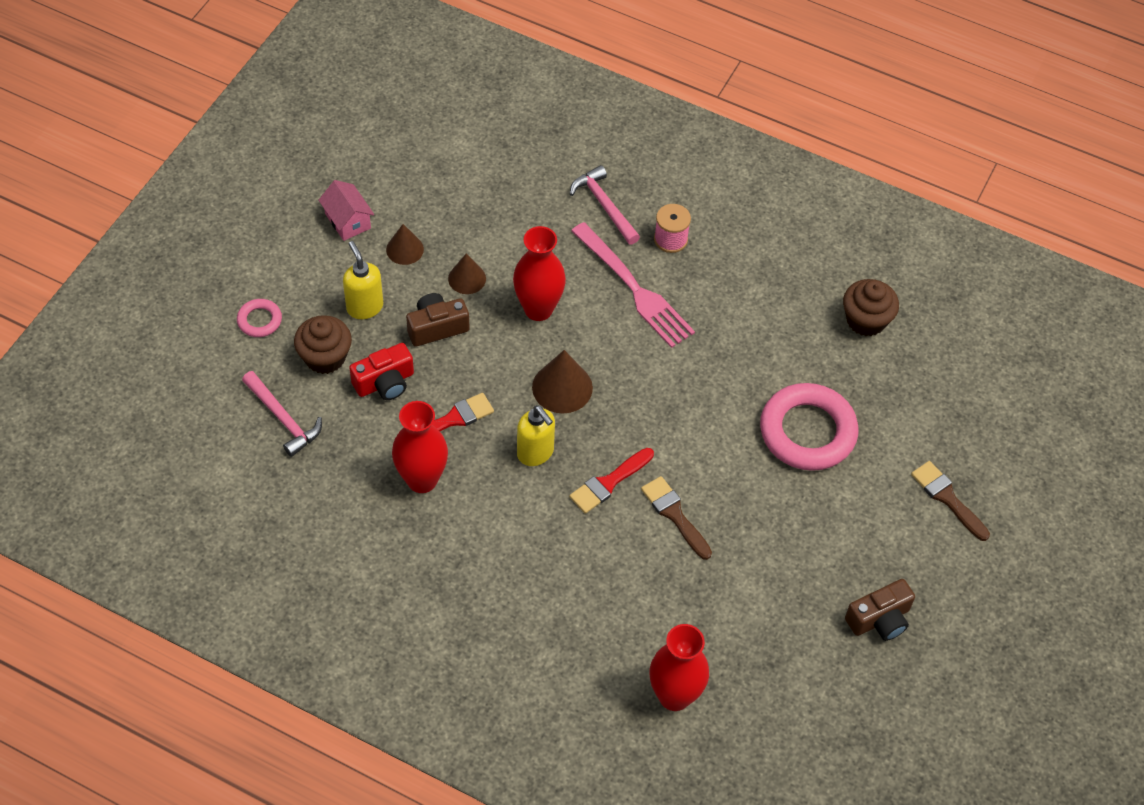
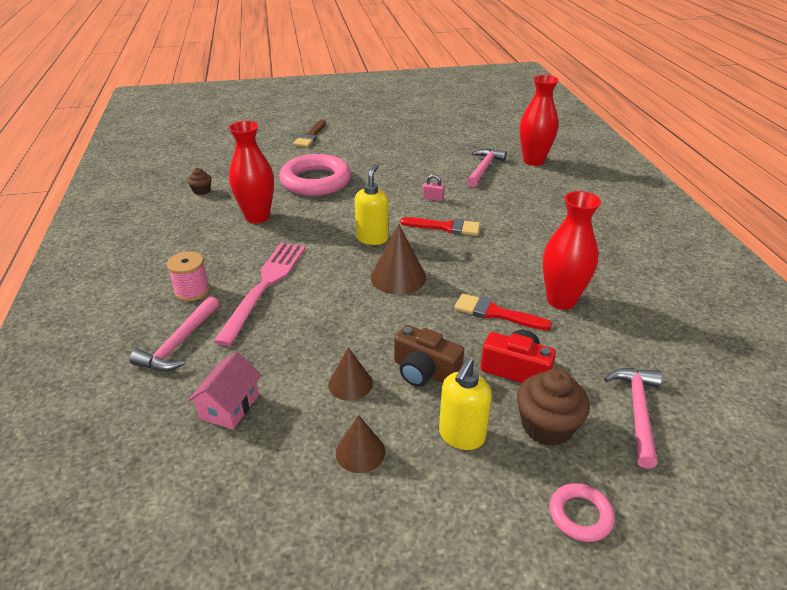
camera: 125 degrees left, 20 degrees down
(348, 221) = (369, 534): pink house -> pink house (229, 406)
(535, 453) = (466, 263): yellow soap dispenser -> yellow soap dispenser (372, 238)
(538, 309) = (338, 323): red vase -> red vase (257, 217)
(674, 515) = (433, 198): brown brush -> pink padlock
(700, 622) = (484, 168): none -> pink hammer
(866, 320) = (201, 191): brown cupcake -> brown cupcake, size x0.54
(879, 619) = (407, 131): brown camera -> none

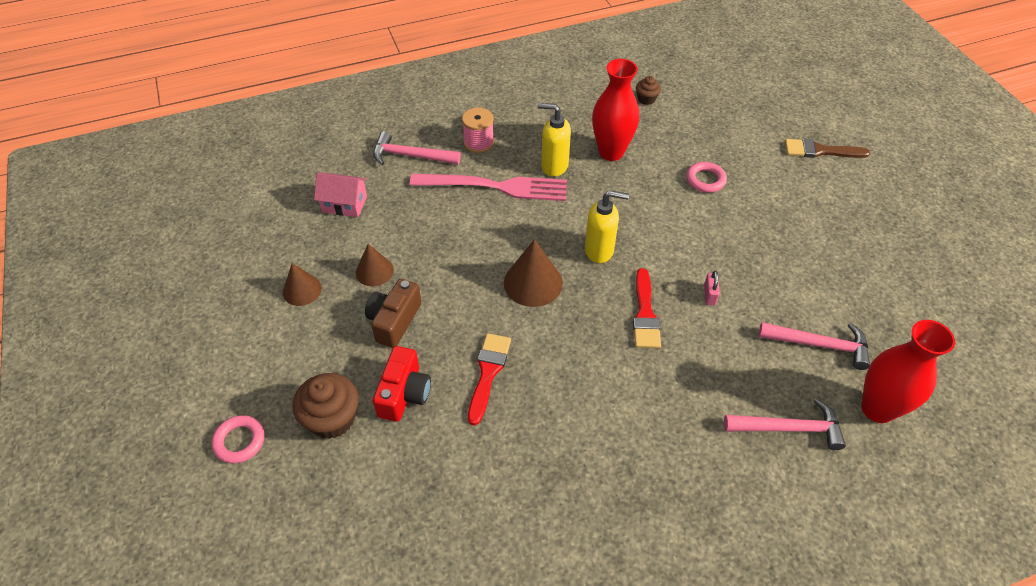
camera: 80 degrees right, 15 degrees up
(315, 181) = (705, 180): pink ring -> pink ring, size x0.47
(461, 436) = (319, 354): yellow soap dispenser -> yellow soap dispenser (554, 166)
(561, 300) = (523, 436): red vase -> none
(637, 411) = (354, 499): pink hammer -> pink hammer (789, 428)

